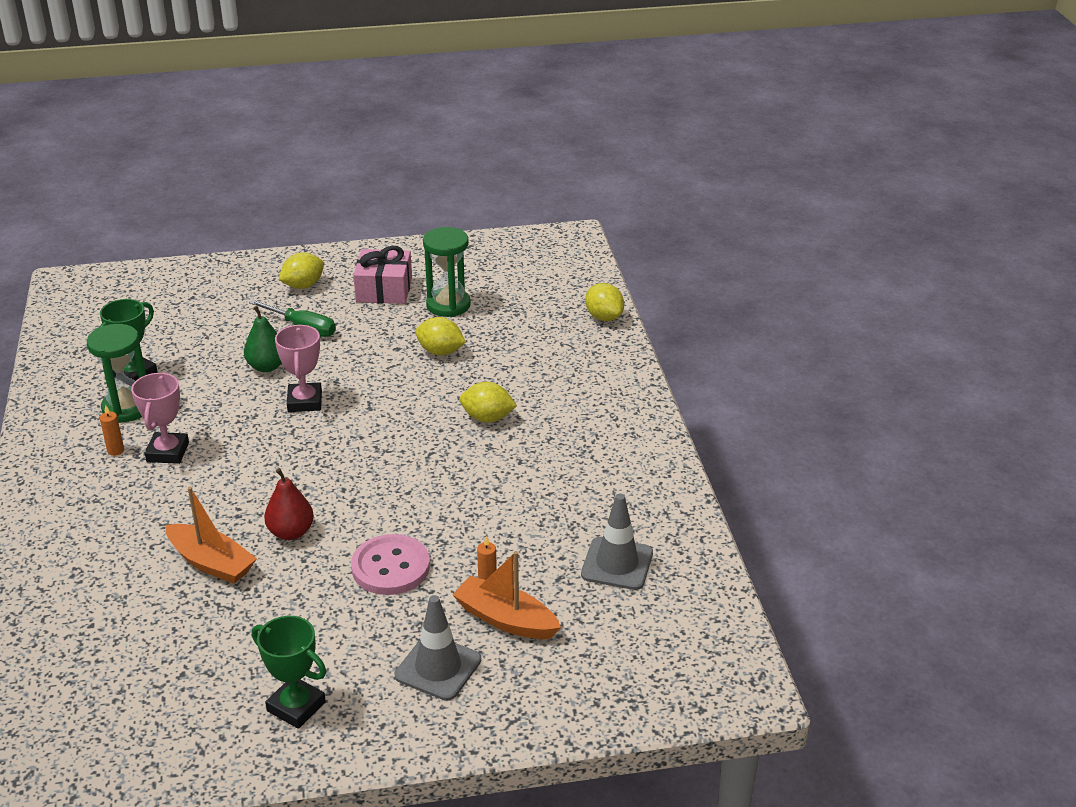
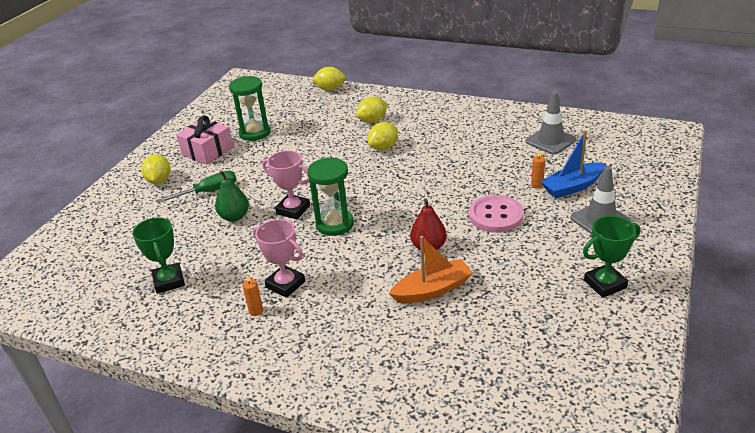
camera: 55 degrees left, 0 degrees up
(127, 408) = (208, 294): green hourglass -> green hourglass (335, 224)
(440, 352) = (299, 147): yellow lemon -> yellow lemon (372, 121)
(506, 619) = (572, 187): orange boat -> blue boat

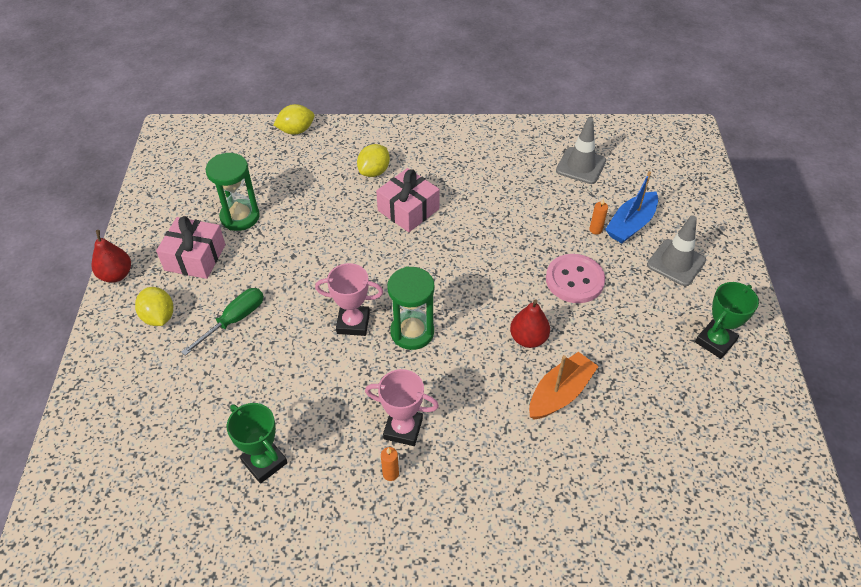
camera: 25 degrees left, 15 degrees up
(149, 152) = (116, 275): none -> red pear
(234, 217) = (289, 349): green pear -> none
(383, 147) = (408, 210): yellow lemon -> pink gift

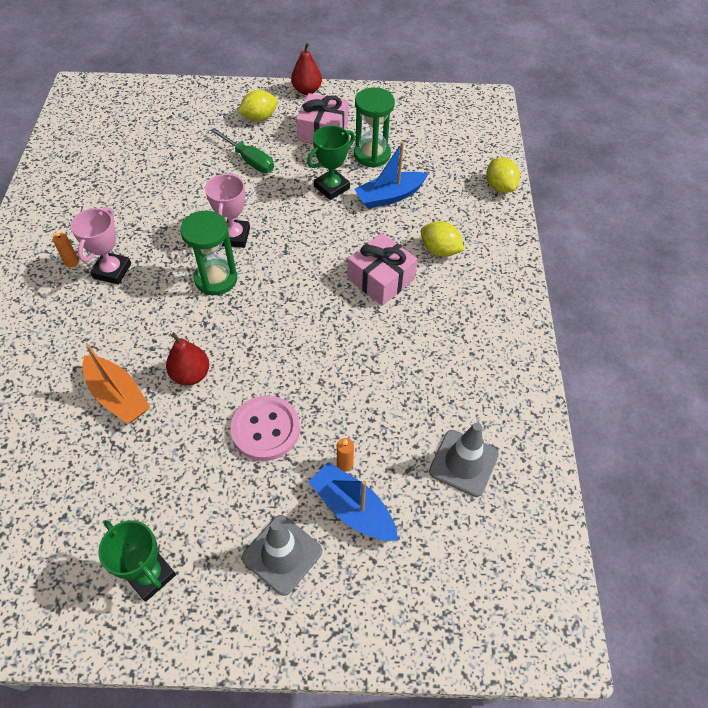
camera: 90 degrees right, 5 degrees up
(264, 462) = (106, 187): green trophy -> green trophy (331, 187)
(303, 204) = (389, 196): none -> blue boat

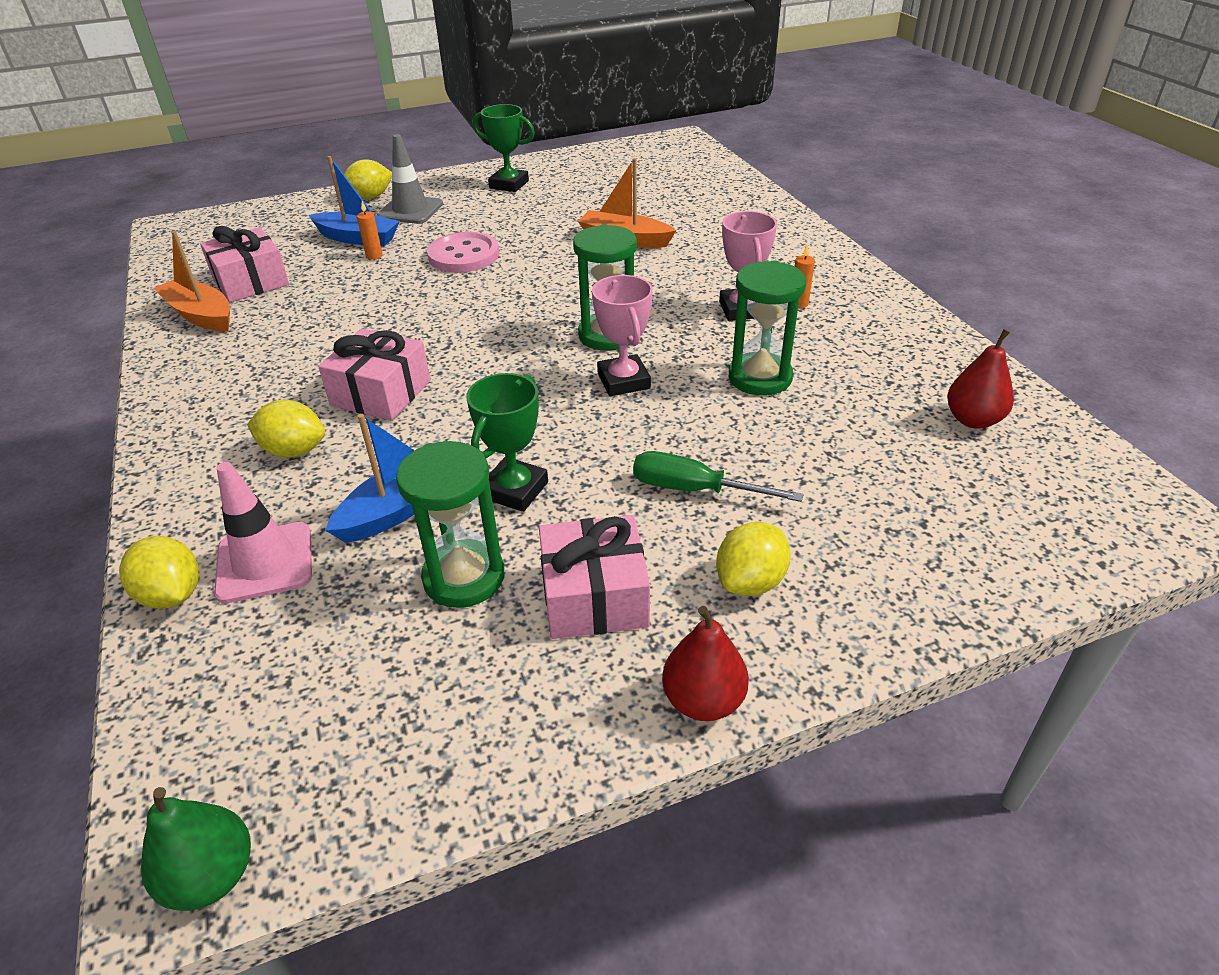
camera: 160 degrees right, 15 degrees down
(158, 211) = (760, 378): none -> green hourglass
(191, 374) = (566, 266): red pear -> red pear (973, 420)
(316, 616) = (370, 197): none -> yellow lemon
(458, 189) = (265, 562): none -> pink traffic cone
(463, 463) = (251, 282): grey traffic cone -> pink gift
(477, 95) = (212, 876): none -> green pear
(506, 422) = (200, 315): none -> orange boat

